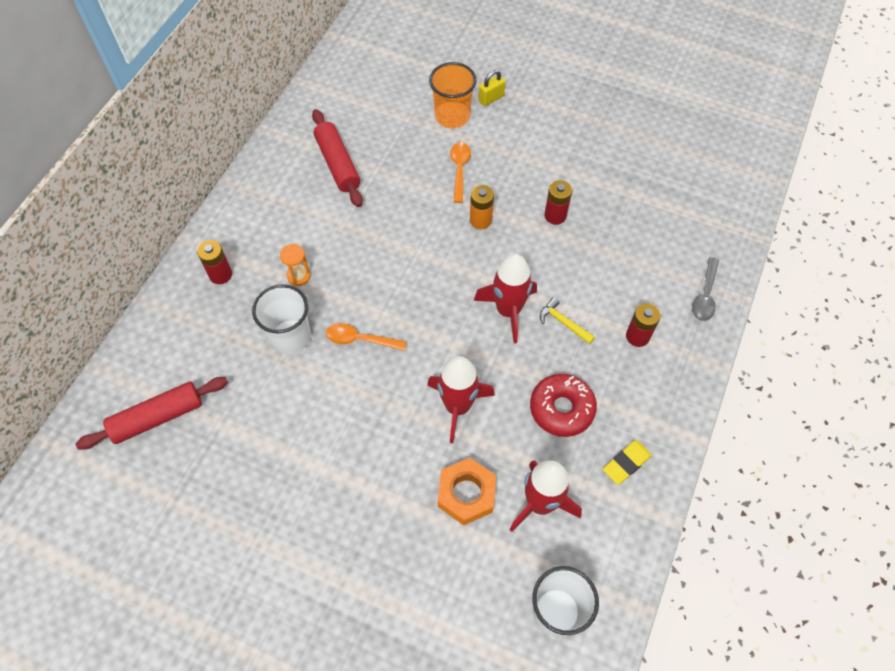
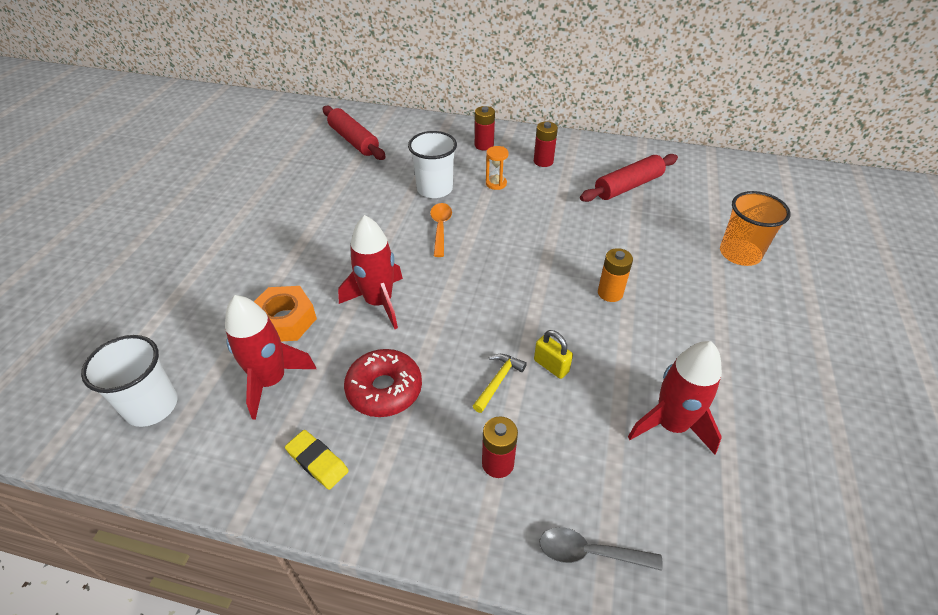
camera: 80 degrees right, 15 degrees down
(459, 170) = (669, 268): orange spoon -> none
(491, 98) = (789, 282): yellow padlock -> yellow padlock (551, 366)
(508, 310) = (500, 329): red rocket -> red rocket (671, 425)
(555, 215) = (648, 359): red battery -> red battery (543, 161)

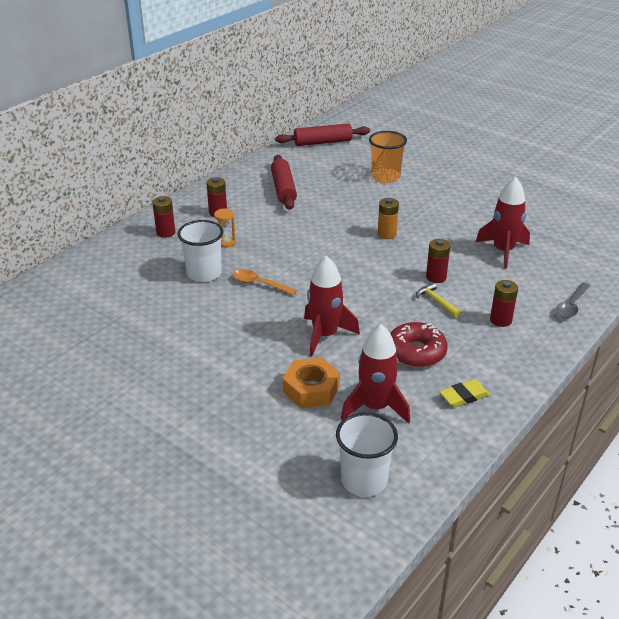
camera: 65 degrees left, 10 degrees down
(353, 140) = (79, 300): red rolling pin -> red rolling pin (323, 142)
(551, 366) = (436, 277): yellow padlock -> red battery

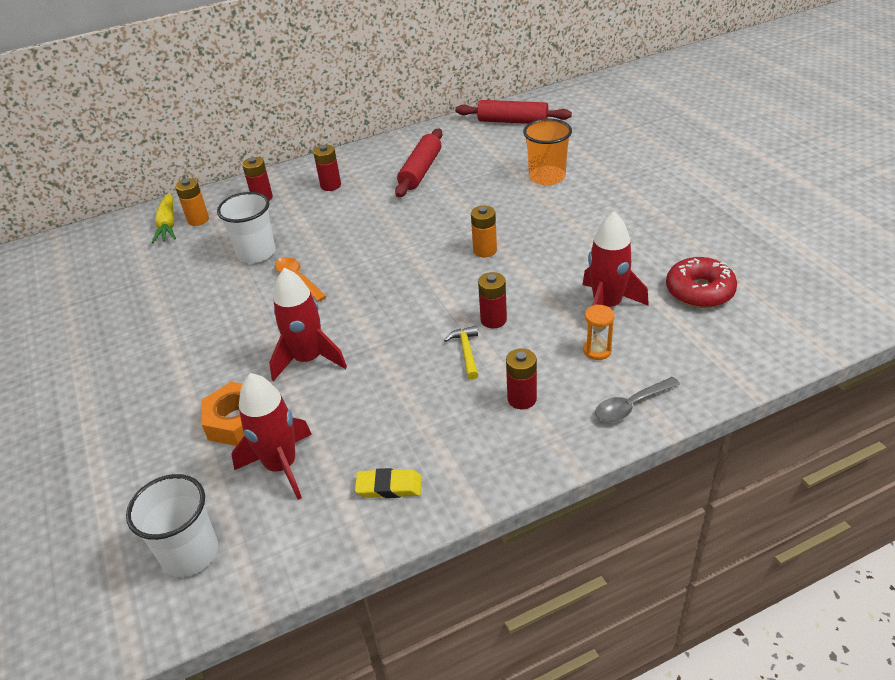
camera: 30 degrees right, 5 degrees up
(98, 269) = (168, 225): none -> yellow carrot
(123, 260) = (198, 220): none -> orange battery
(226, 242) = (308, 222): orange hourglass -> orange hourglass (597, 350)
(416, 352) = (386, 411): red donut -> red donut (699, 291)

